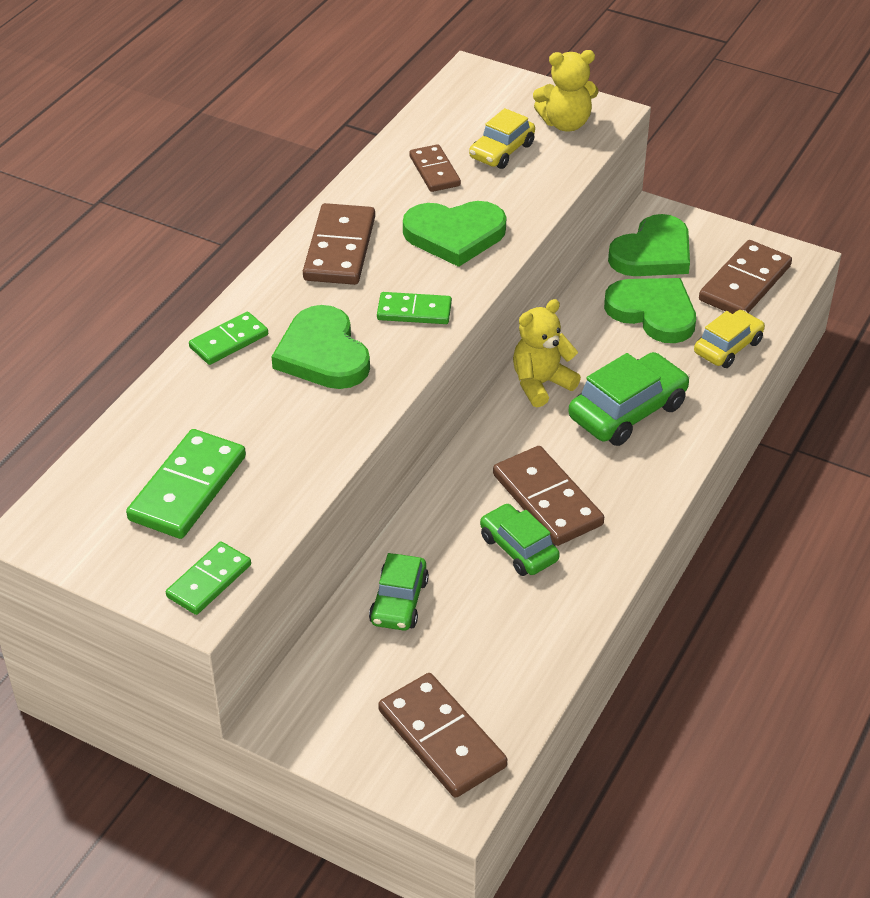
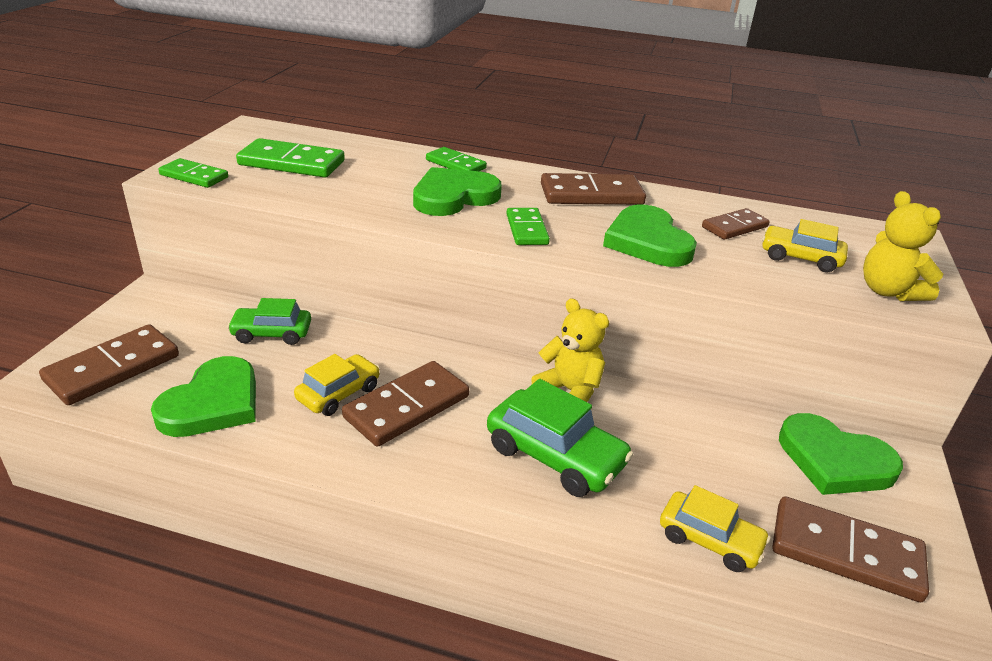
camera: 75 degrees right, 10 degrees down
(518, 548) = (338, 393): green car -> yellow car
(653, 312) = (730, 467): green heart -> green heart (213, 403)

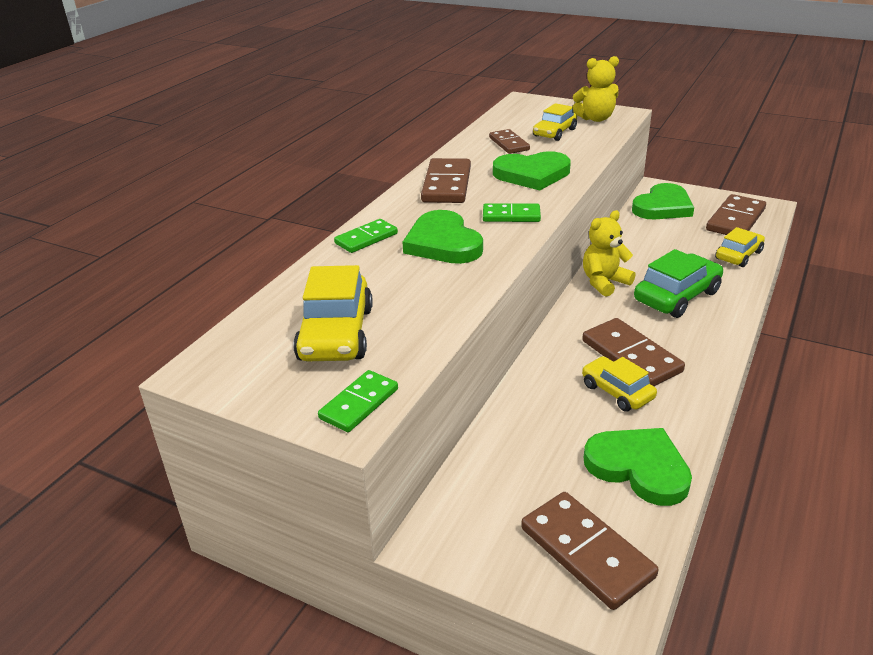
camera: 75 degrees left, 0 degrees up
(272, 333) = (523, 436): green car -> none
(292, 163) = (336, 334): green domino -> yellow car

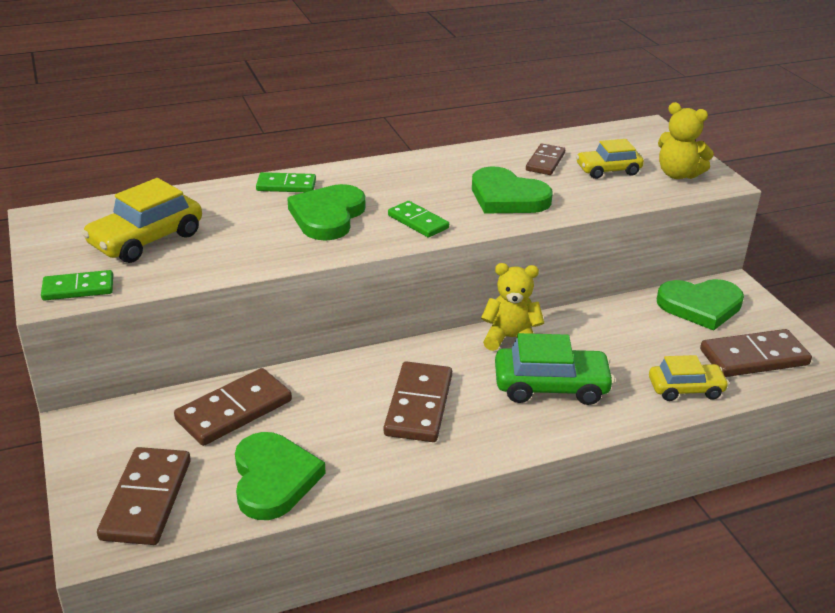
camera: 40 degrees right, 0 degrees up
(447, 185) = (423, 173): brown domino -> brown domino (234, 410)
(617, 392) = (358, 422): yellow car -> none

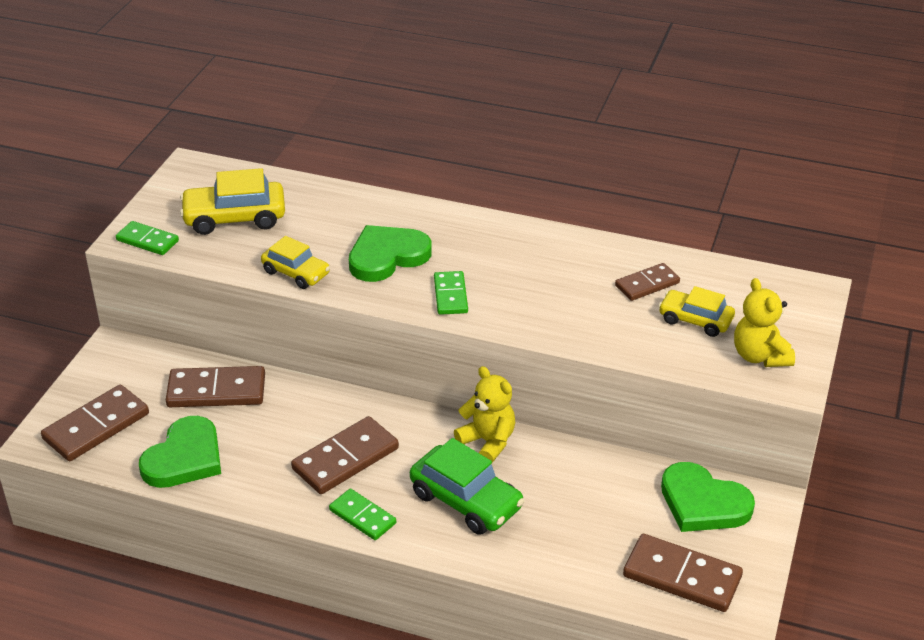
camera: 40 degrees right, 5 degrees up
(286, 185) = (392, 211): green domino -> green domino (362, 516)
(507, 197) = (559, 306): green heart -> none
(685, 389) = (576, 567): yellow car -> yellow car (296, 273)

